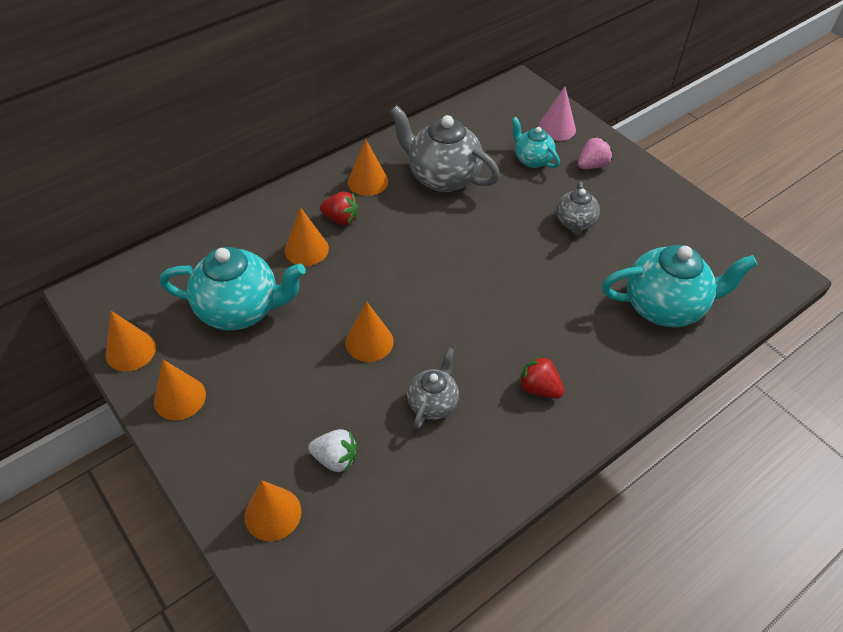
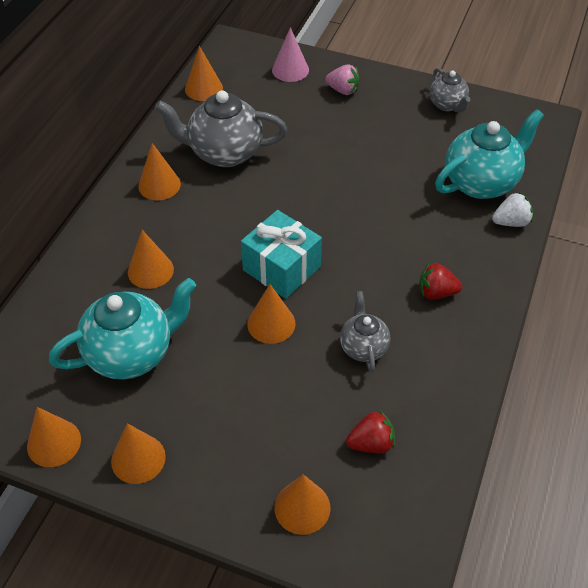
camera: 30 degrees left, 0 degrees up
(335, 459) = (319, 434): white strawberry -> white strawberry (511, 222)
(341, 219) = (161, 229): red strawberry -> red strawberry (371, 443)
(415, 298) = (281, 268): none -> turquoise gift
(467, 115) = (203, 88): none -> orange cone
(532, 160) = (290, 105): turquoise teapot -> none
(575, 223) = (364, 145): grey teapot -> grey teapot (447, 105)
(592, 165) = (343, 90): pink strawberry -> pink strawberry turned 90 degrees clockwise

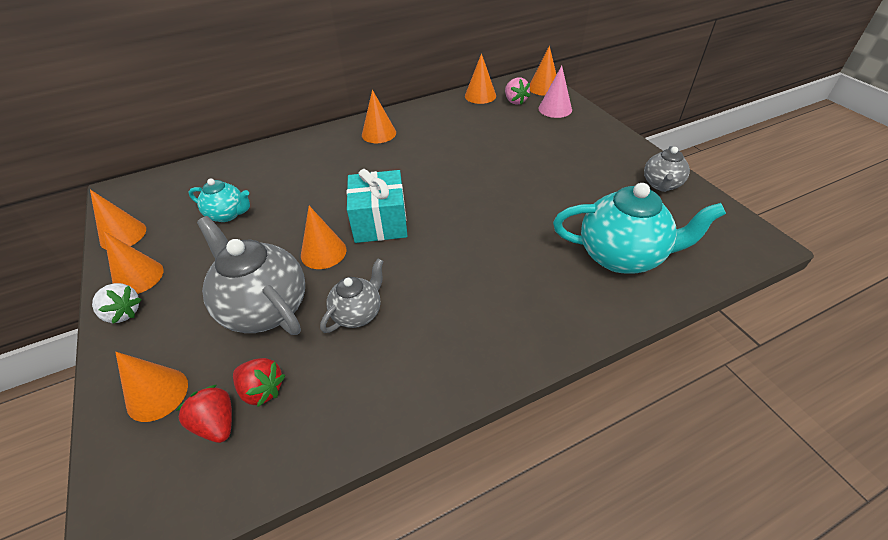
camera: 45 degrees right, 5 degrees down
(132, 353) = (228, 214): turquoise teapot -> turquoise teapot, size x0.56
(150, 270) = (305, 176): orange cone -> orange cone (544, 88)
(224, 153) = (442, 135): grey teapot -> grey teapot (265, 308)
(343, 90) = (579, 137): pink strawberry -> pink strawberry (515, 101)
(436, 292) = (468, 314): red strawberry -> red strawberry (217, 423)
(511, 222) = (612, 303): white strawberry -> white strawberry (123, 313)

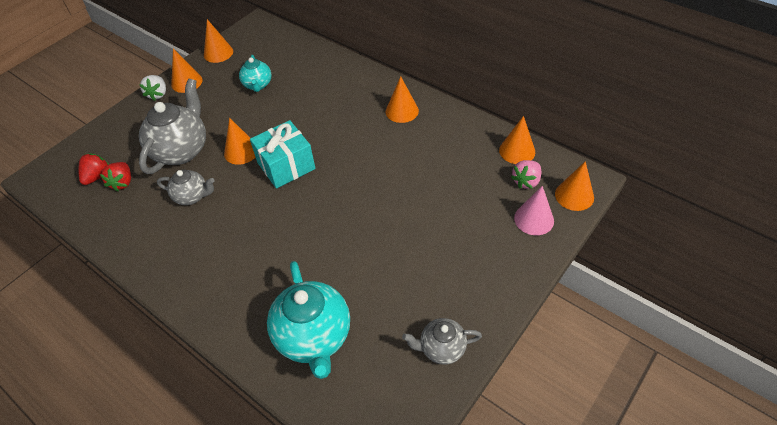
camera: 65 degrees right, 5 degrees up
(157, 394) = (109, 142): orange cone -> none

